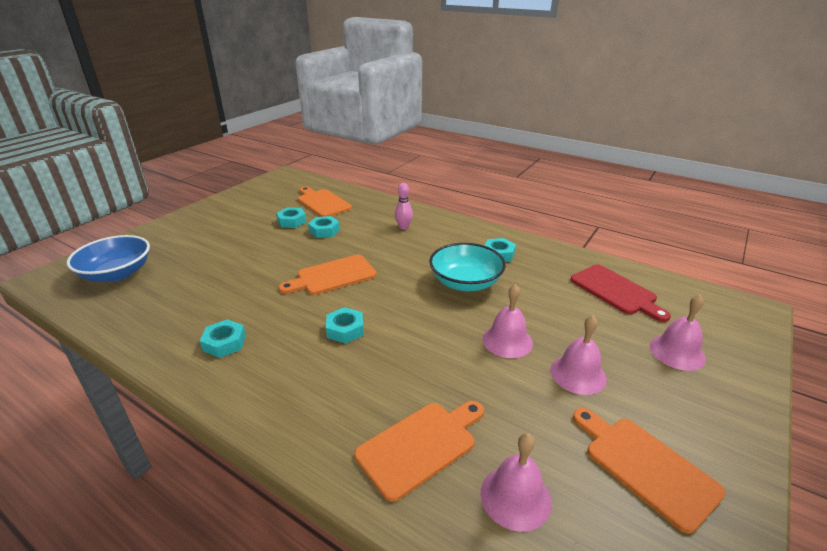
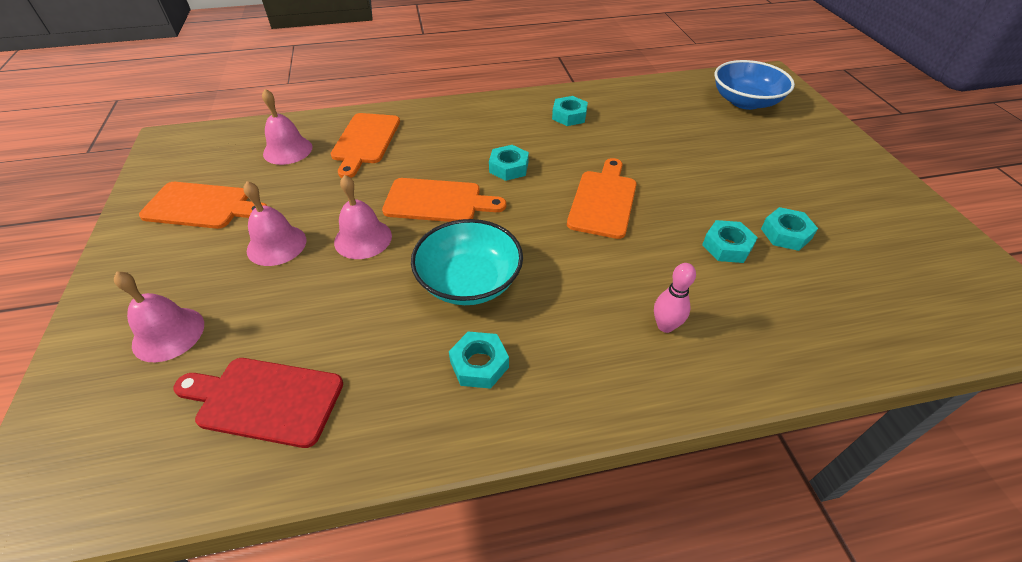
camera: 135 degrees right, 15 degrees up
(322, 202) = (841, 293): orange cutting board -> orange cutting board (438, 201)

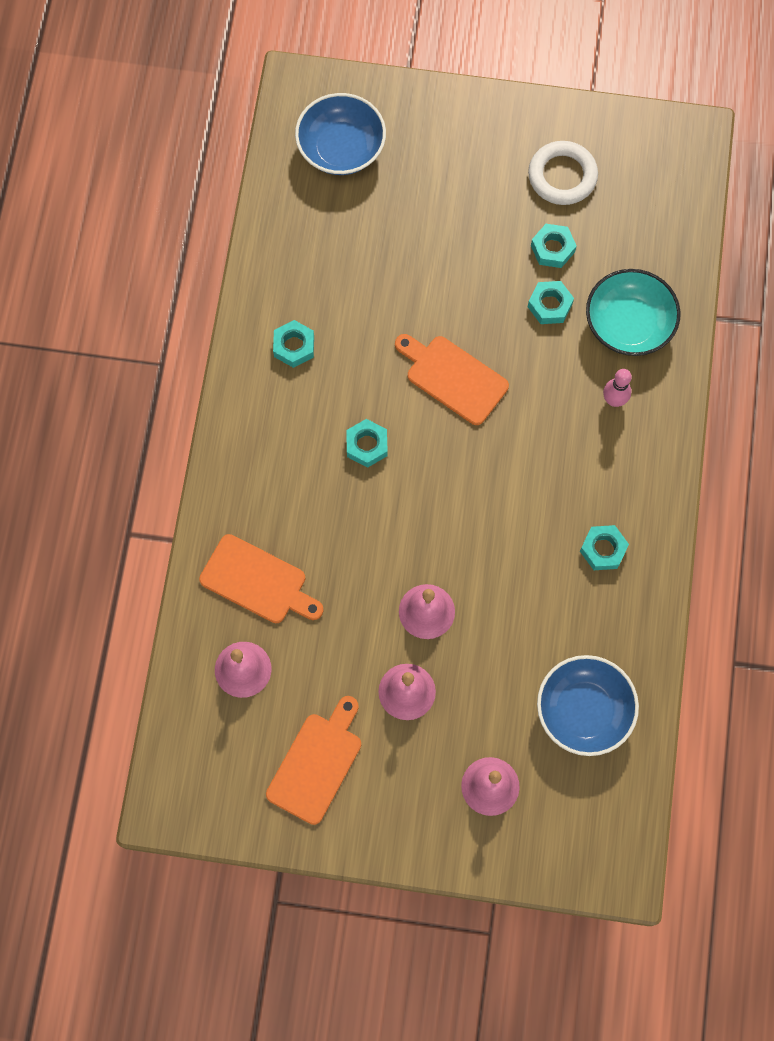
camera: 70 degrees left, 25 degrees up
(265, 400) = (583, 710): red cutting board -> blue bowl
(438, 201) = (396, 530): orange cutting board -> none
(469, 281) = (515, 532): turquoise bowl -> turquoise bowl (628, 324)
(864, 222) = (562, 176): none -> white ring

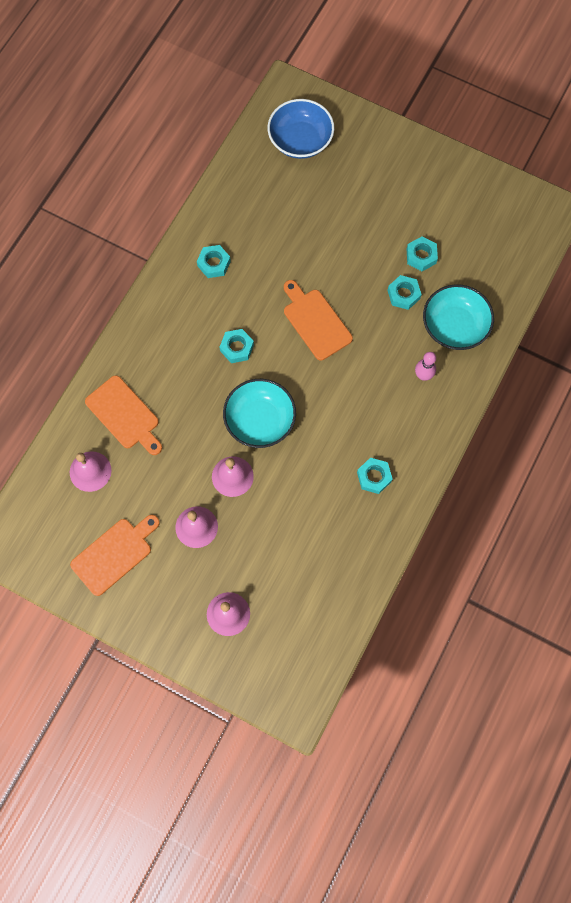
camera: 20 degrees right, 0 degrees up
(433, 528) = (260, 420): none -> turquoise bowl
(562, 176) = (448, 208): white ring -> none
(583, 710) = (315, 585): blue bowl -> none

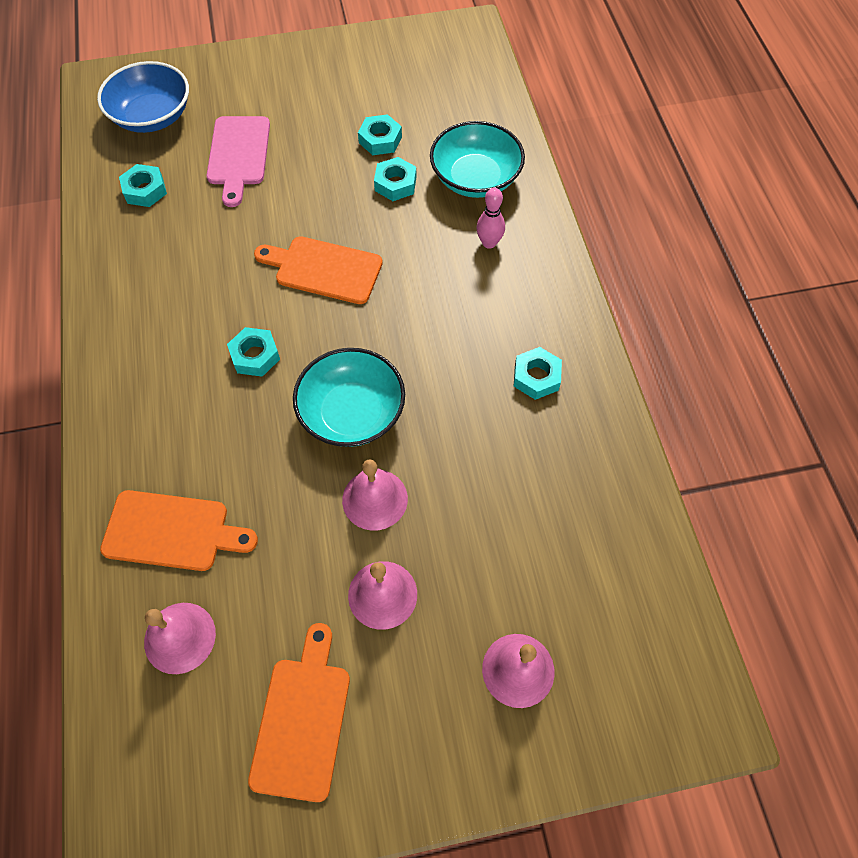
camera: 40 degrees left, 10 degrees down
(214, 263) = (151, 289): turquoise nut -> turquoise nut (145, 190)
(329, 206) = (238, 155): none -> pink cutting board

